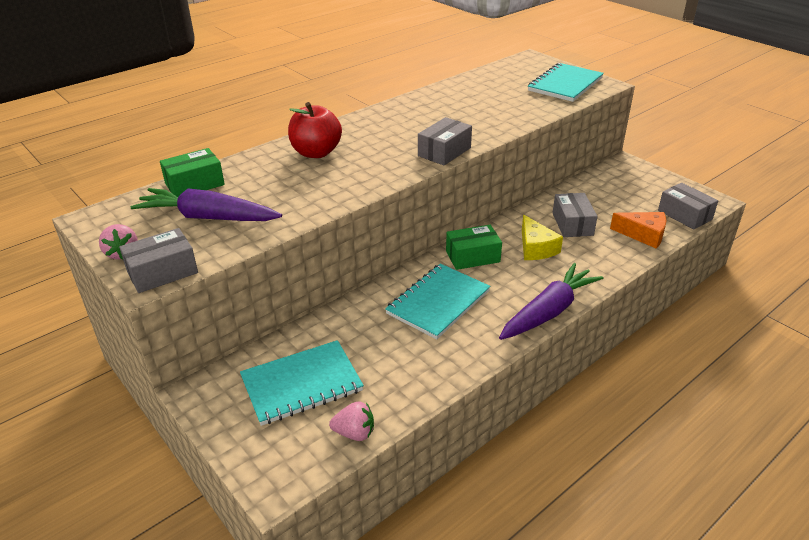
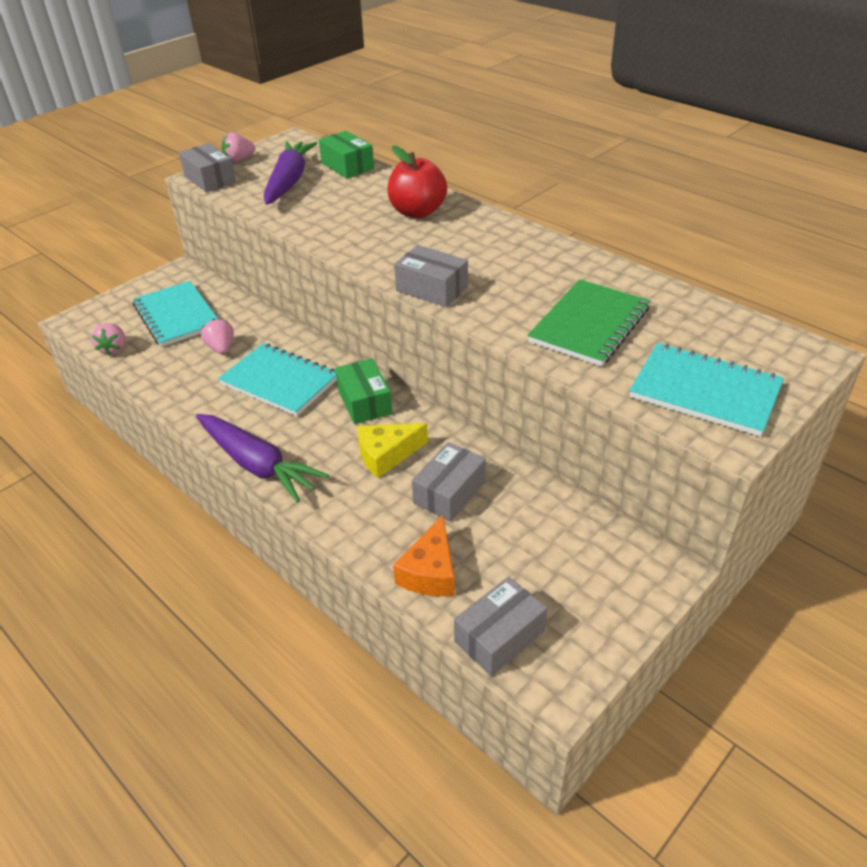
camera: 85 degrees right, 5 degrees up
(376, 343) = (221, 348): none -> pink strawberry
(498, 105) = (589, 325): none -> green notebook
(572, 224) = (449, 492): grey box -> grey box turned 45 degrees counterclockwise

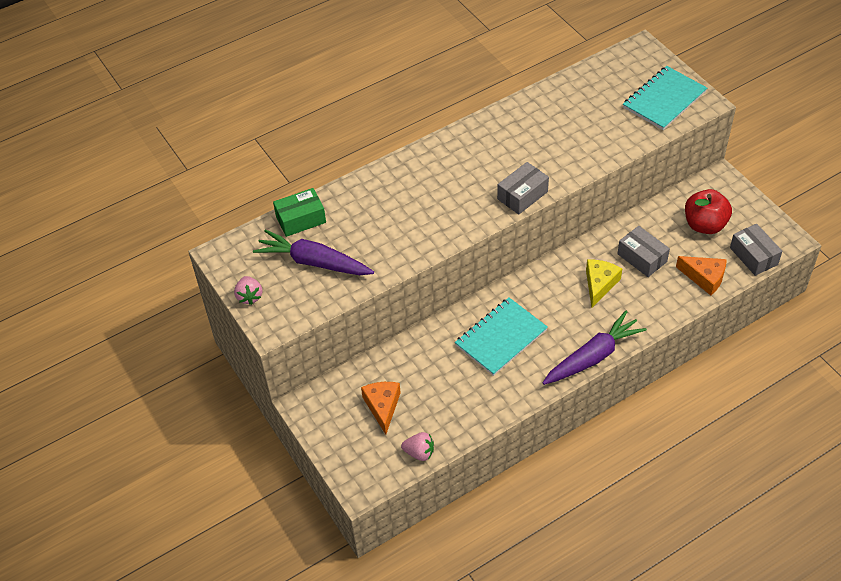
camera: 75 degrees left, 10 degrees up
(176, 316) = (382, 407): turquoise notebook -> orange cheese
(210, 179) = (282, 319): grey box -> none
(221, 348) = (444, 374): pink strawberry -> none
(365, 402) = (540, 289): green box -> none
(386, 455) = (599, 284): yellow cheese -> yellow cheese turned 150 degrees counterclockwise
(417, 212) = (406, 186): red apple -> red apple (704, 225)
(589, 325) = (588, 129): green notebook -> none

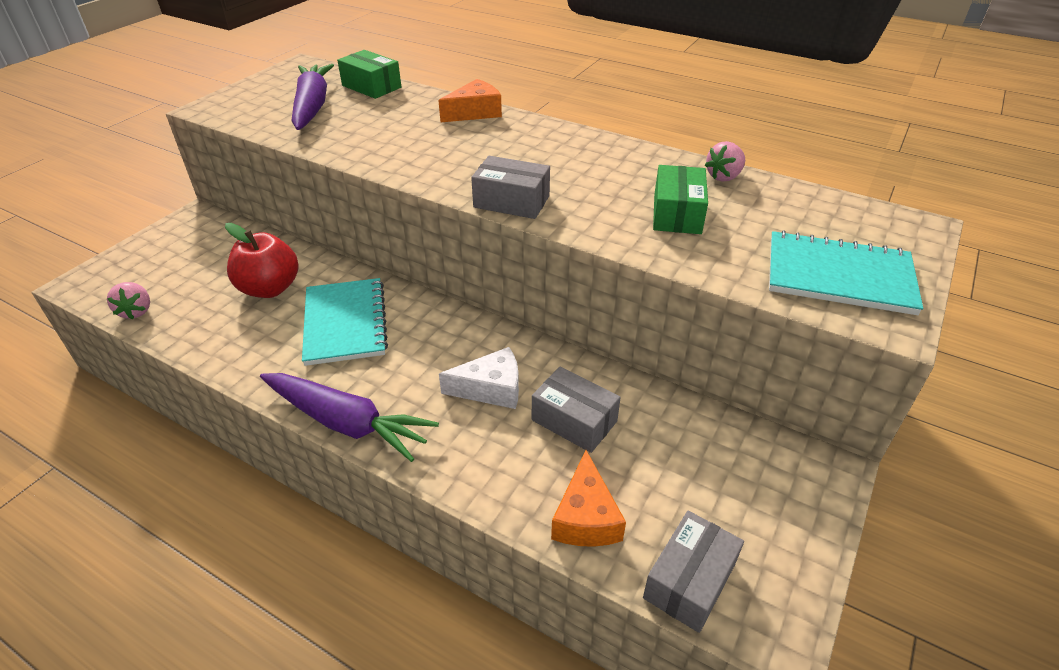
camera: 60 degrees right, 10 degrees down
(249, 296) = (248, 89): pink strawberry -> pink strawberry (724, 176)
(382, 407) = (204, 265): orange cheese -> orange cheese (475, 112)
(501, 338) = (345, 323): turquoise notebook -> turquoise notebook turned 60 degrees clockwise
(577, 131) = (677, 214): none -> green box
(599, 284) = (491, 389): yellow cheese -> white cheese
(642, 258) = (574, 421): grey box -> grey box turned 75 degrees counterclockwise
(704, 225) = (705, 480): red apple -> red apple (270, 288)

